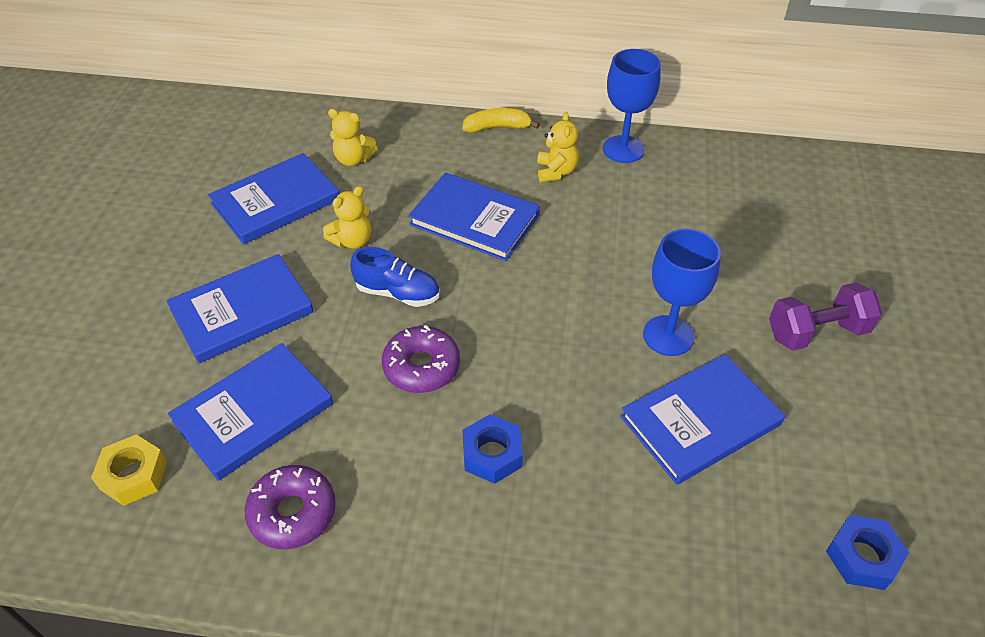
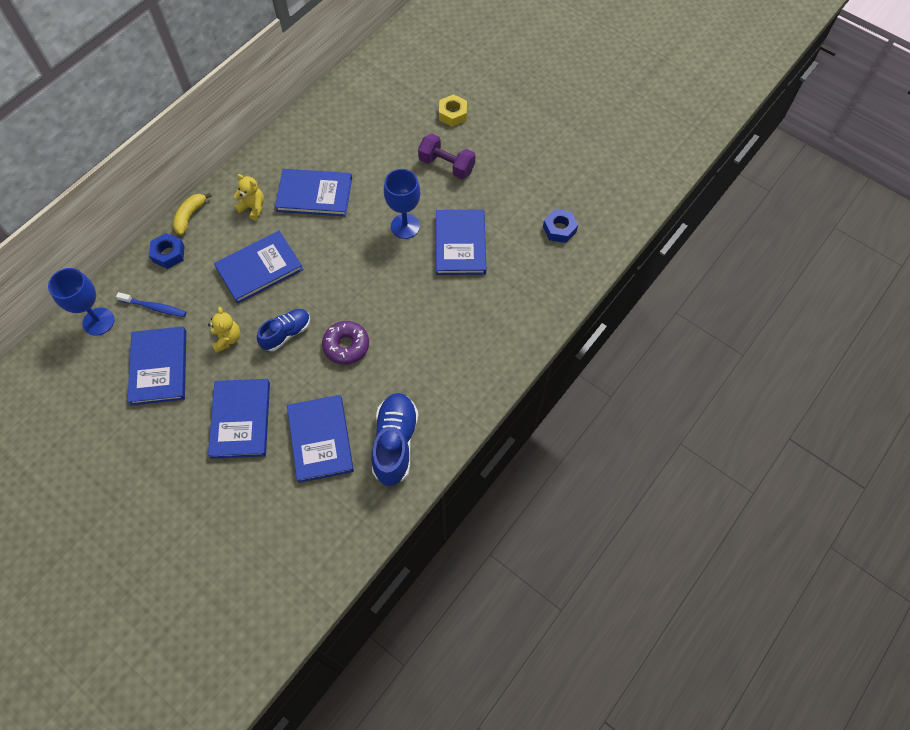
camera: 60 degrees left, 15 degrees up
(133, 475) = (322, 512): yellow nut -> yellow nut (453, 114)
(292, 513) = (395, 443): purple donut -> blue shoe
(353, 159) = (154, 307): yellow teddy bear -> blue toothbrush
(492, 454) = (420, 340): blue nut -> blue nut (168, 254)
(623, 149) = (261, 165): blue goblet -> blue goblet (98, 321)
(627, 216) = (314, 194): none -> blue book
(817, 332) = (446, 165): purple dumbbell -> purple dumbbell turned 75 degrees counterclockwise

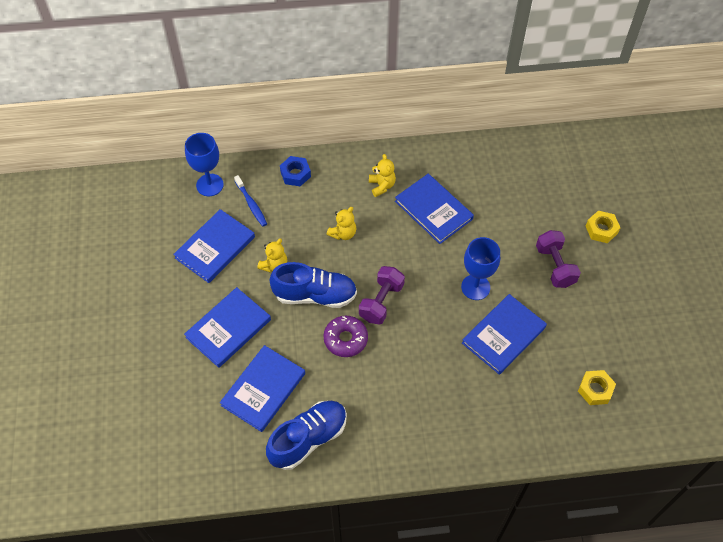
camera: 45 degrees right, 5 degrees down
(190, 216) = (334, 158): yellow banana -> none
(259, 268) = (343, 233): blue book -> yellow teddy bear
(286, 333) = (315, 295): blue shoe -> blue shoe, size x1.56
(345, 295) = (381, 302): none -> purple dumbbell
(559, 229) = (595, 390): blue nut -> yellow nut

